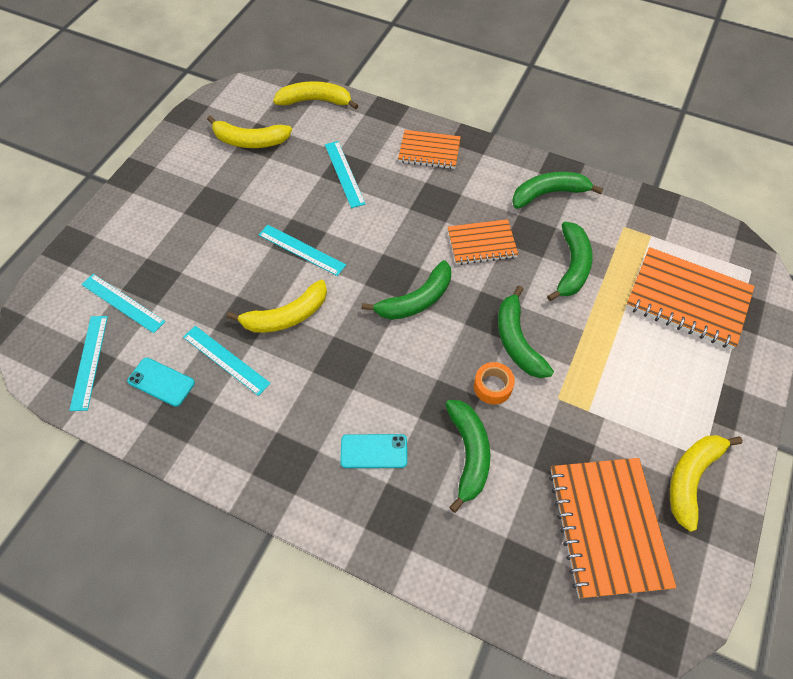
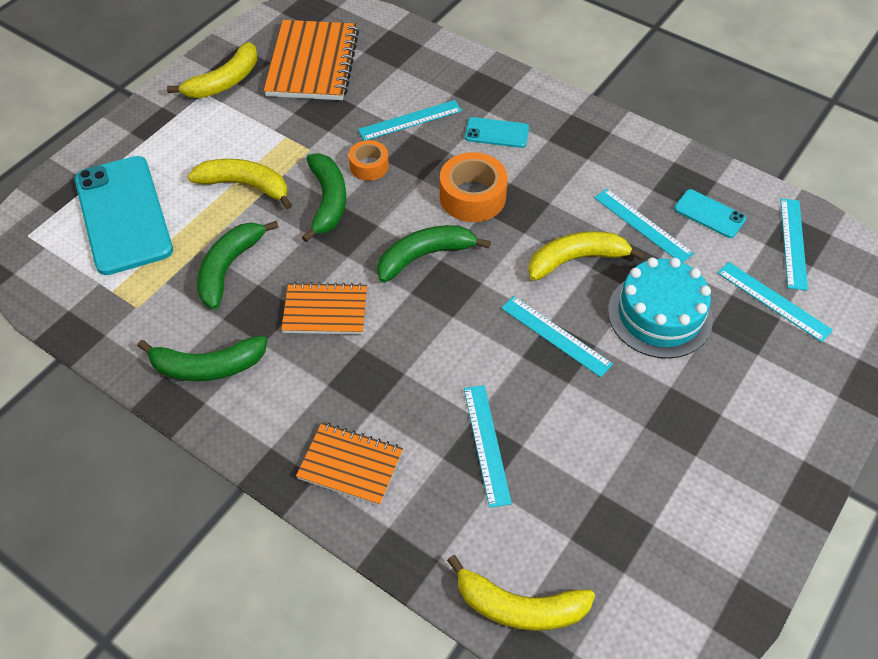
camera: 170 degrees left, 5 degrees down
(219, 278) = (659, 315): none -> turquoise cake
(250, 141) = (632, 531): yellow banana -> yellow banana (245, 185)
(386, 366) = (472, 197): none -> orange tape
(468, 454) = (410, 120): green banana -> turquoise ruler
(687, 300) = (123, 215): orange notebook -> turquoise phone

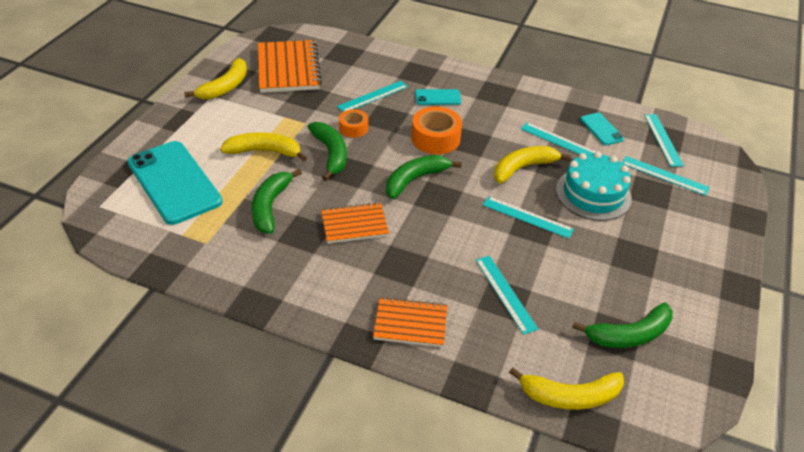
camera: 15 degrees left, 10 degrees down
(208, 366) = (276, 275): green banana -> green banana (629, 335)
(709, 214) = (601, 129): turquoise phone -> turquoise phone turned 45 degrees clockwise

